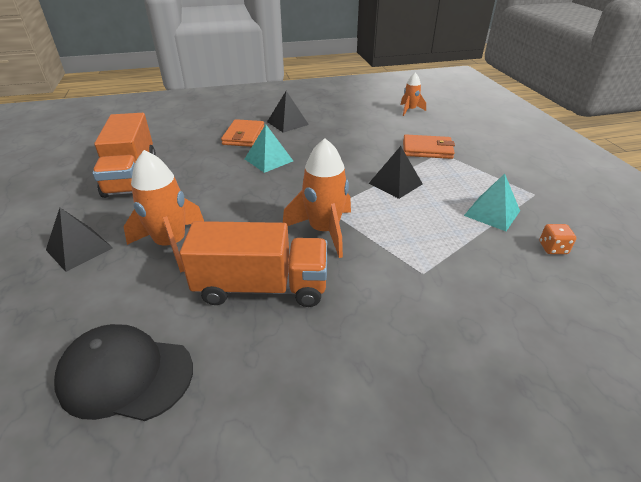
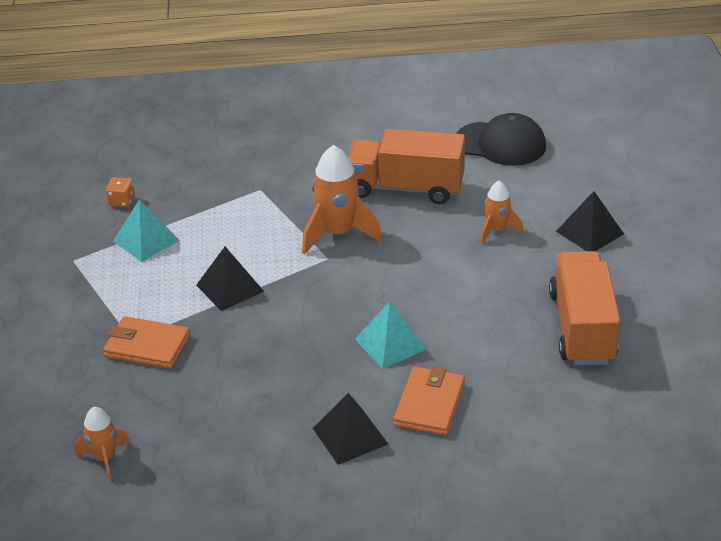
camera: 170 degrees left, 0 degrees up
(171, 244) = (497, 230): orange rocket -> orange rocket, size x0.57

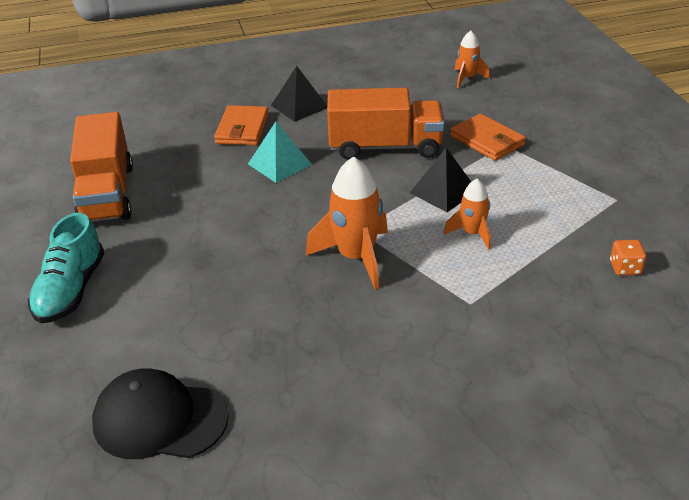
camera: 170 degrees right, 0 degrees up
(146, 240) = (559, 226): turquoise pyramid -> none
(147, 346) = (487, 141): orange wallet -> orange wallet turned 45 degrees clockwise
(405, 188) = (289, 326): orange truck -> orange truck (385, 147)
(497, 230) = (177, 281): orange rocket -> orange rocket (472, 233)
(589, 232) = (71, 290): black pyramid -> turquoise shoe

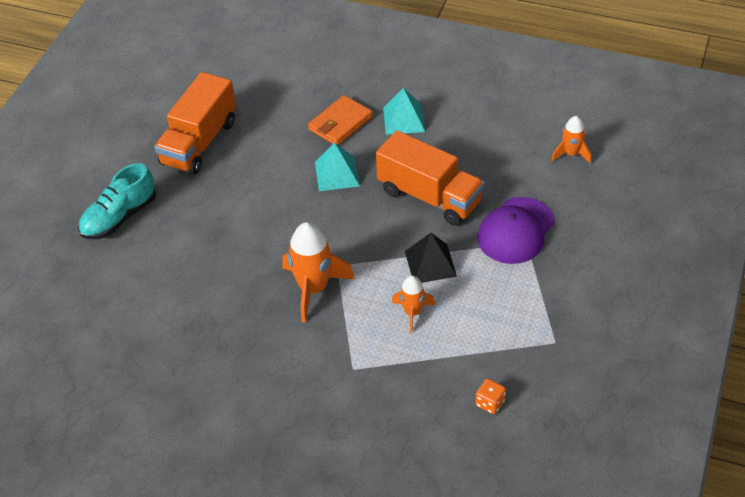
camera: 35 degrees right, 10 degrees up
(160, 419) = (100, 343): black cap -> none
(299, 106) = (404, 119): black pyramid -> turquoise pyramid
(487, 141) = (516, 231): orange wallet -> purple cap

